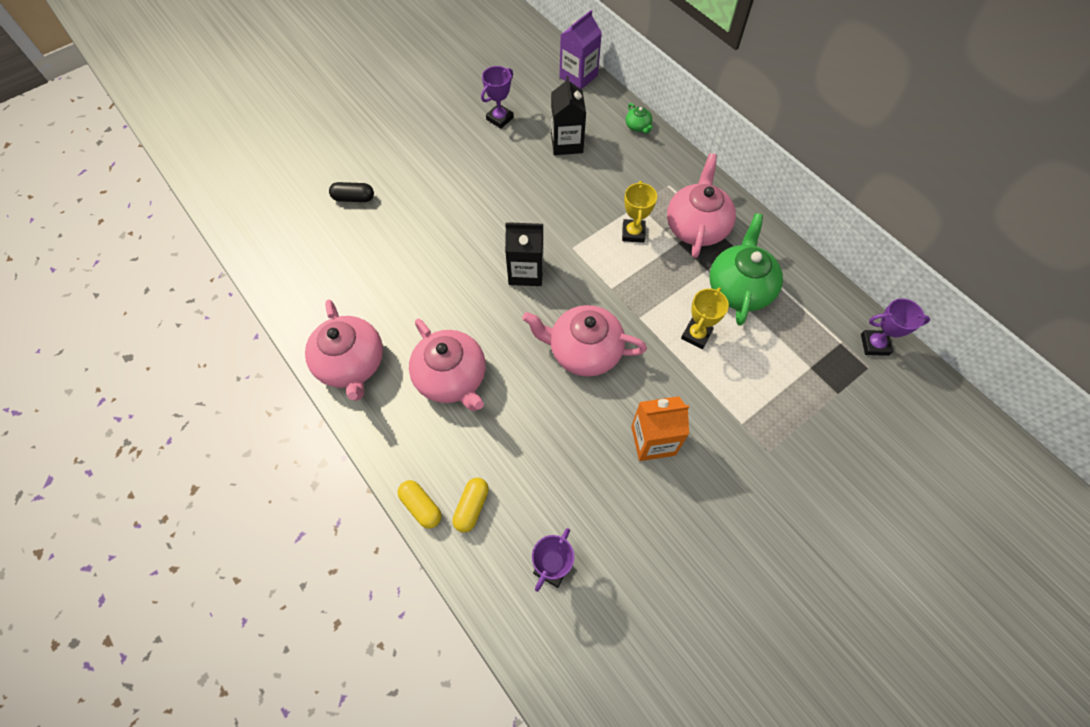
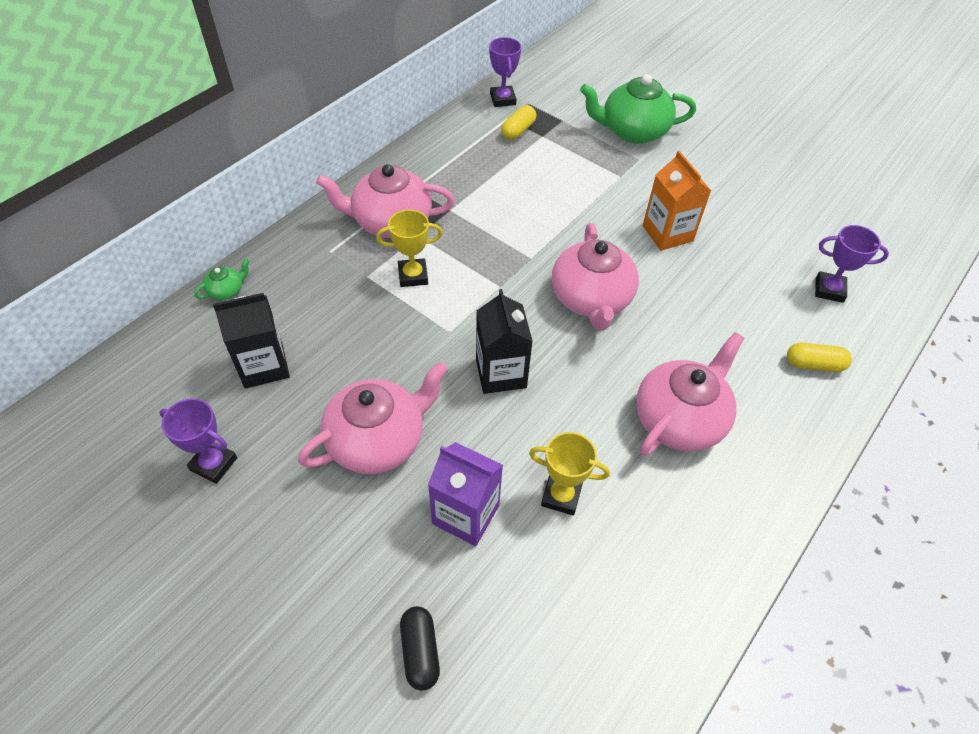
camera: 105 degrees left, 10 degrees down
(351, 364) = (713, 545): pink teapot -> pink teapot (378, 440)
(421, 506) = (841, 411): yellow capsule -> yellow capsule (518, 131)
(578, 76) = (116, 373): purple carton -> purple carton (466, 514)
(696, 335) = (536, 212): yellow trophy -> yellow trophy (561, 496)
(739, 288) = (467, 184): green teapot -> green teapot (633, 131)

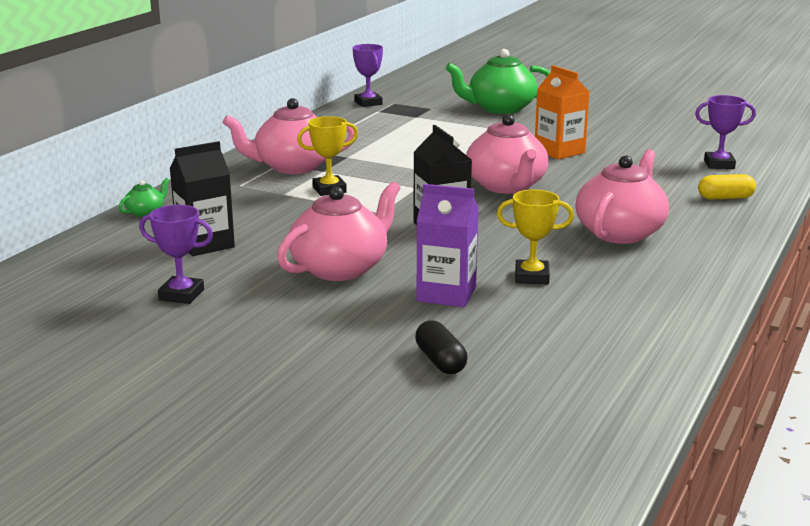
camera: 10 degrees left, 30 degrees down
(518, 131) = (391, 116): yellow capsule -> none

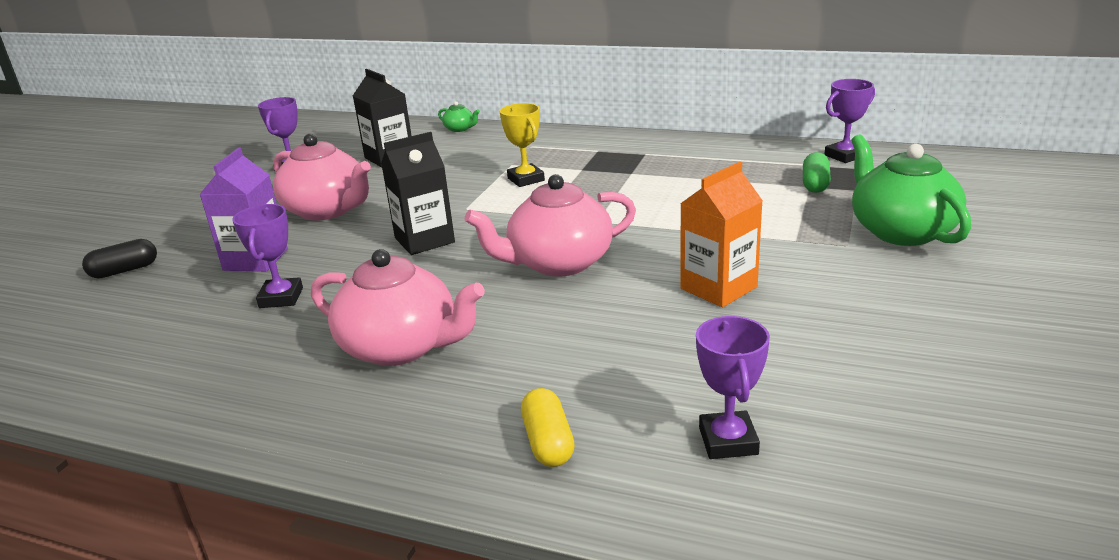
camera: 85 degrees right, 5 degrees up
(292, 167) = (589, 156): pink teapot -> none
(413, 115) = (815, 184): none -> green capsule
(531, 277) = (281, 298): yellow trophy -> purple trophy

